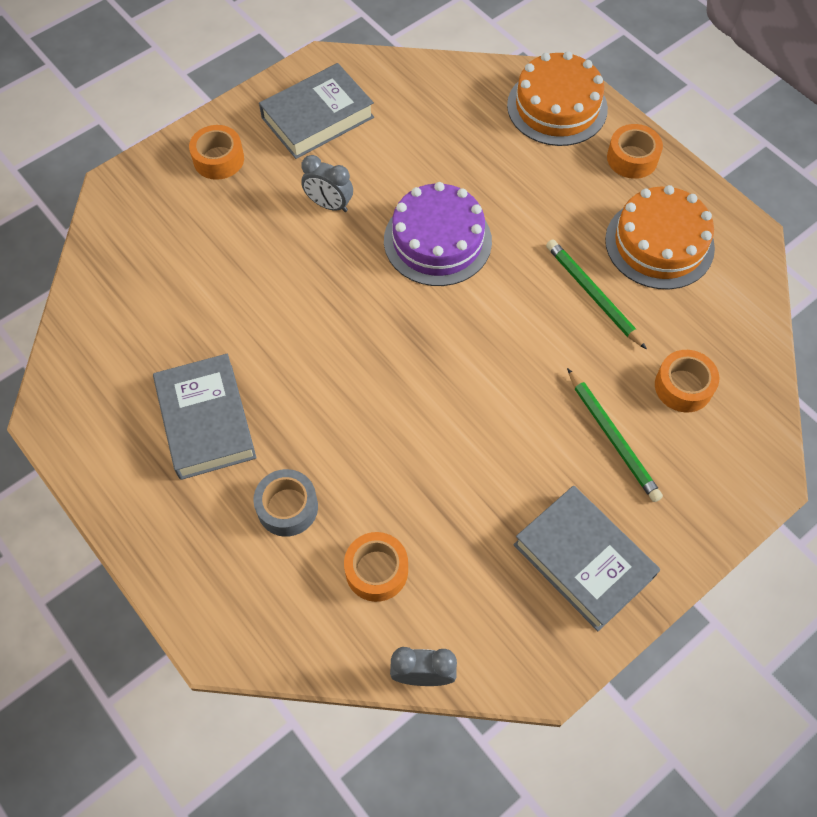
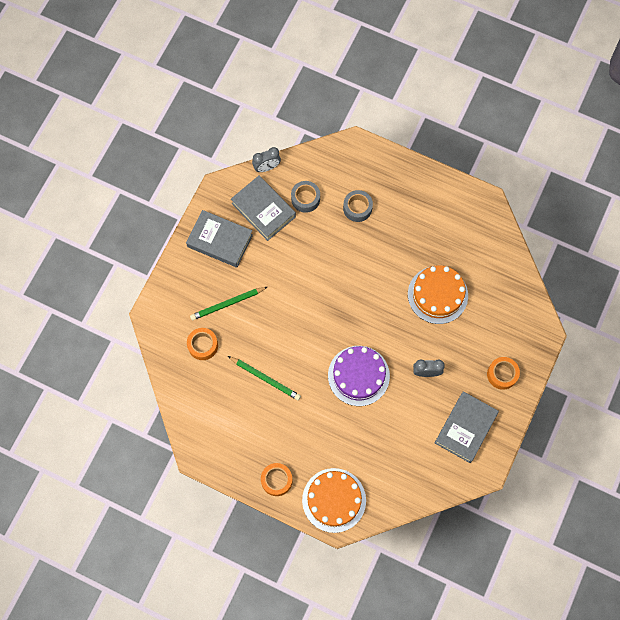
camera: 155 degrees right, 10 degrees up
(206, 421) = (416, 230): grey book -> grey book (263, 210)
(376, 570) = (305, 199): orange tape -> grey tape
(612, 437) = (227, 304): green pencil -> green pencil turned 60 degrees counterclockwise
(659, 244) = (242, 426): orange cake -> orange cake (437, 295)

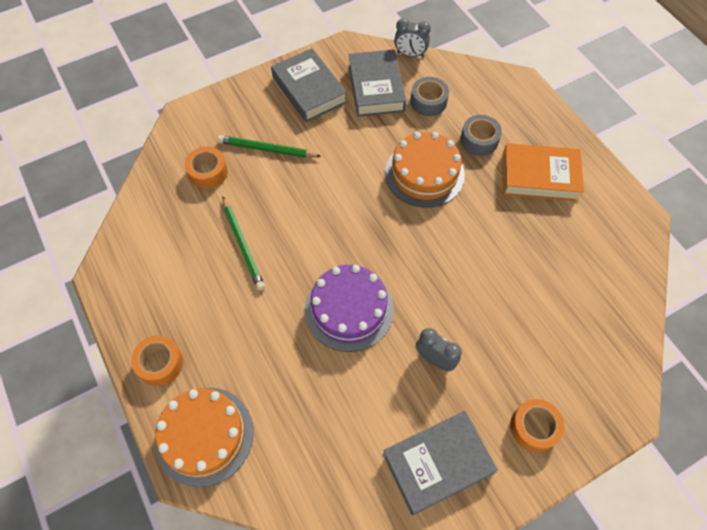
camera: 35 degrees right, 10 degrees down
(411, 212) = (539, 177): none -> orange book
(437, 295) = (511, 280): orange cake -> orange cake (424, 173)

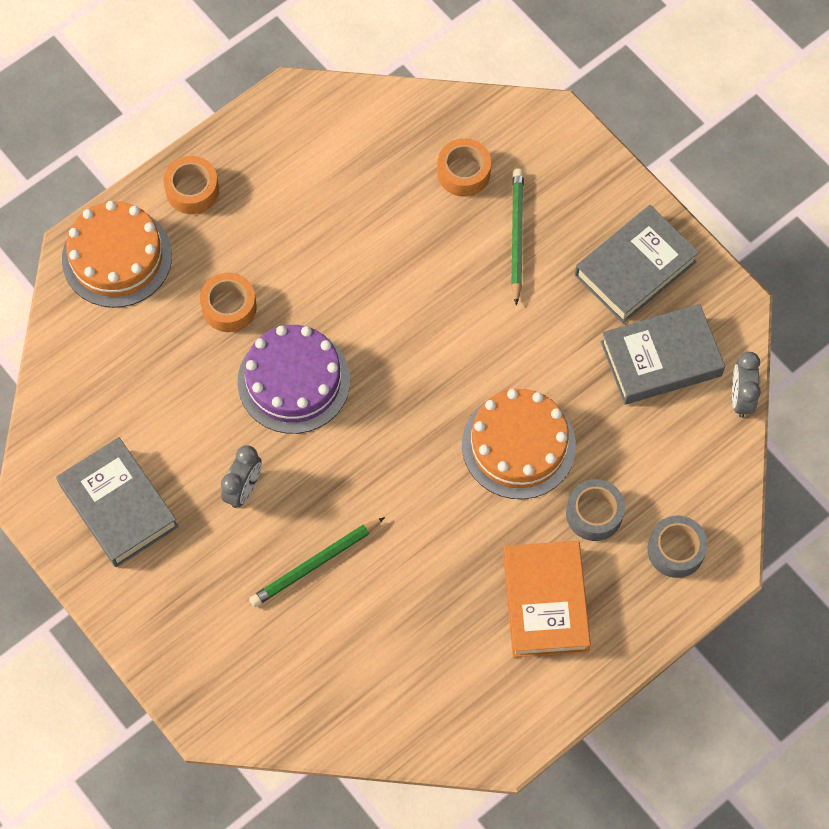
camera: 80 degrees right, 5 degrees up
(243, 245) = (362, 240): green pencil -> green pencil (315, 563)
(428, 101) = (651, 435): grey tape -> grey tape (675, 550)
(534, 427) = (175, 610): orange tape -> orange tape (229, 307)

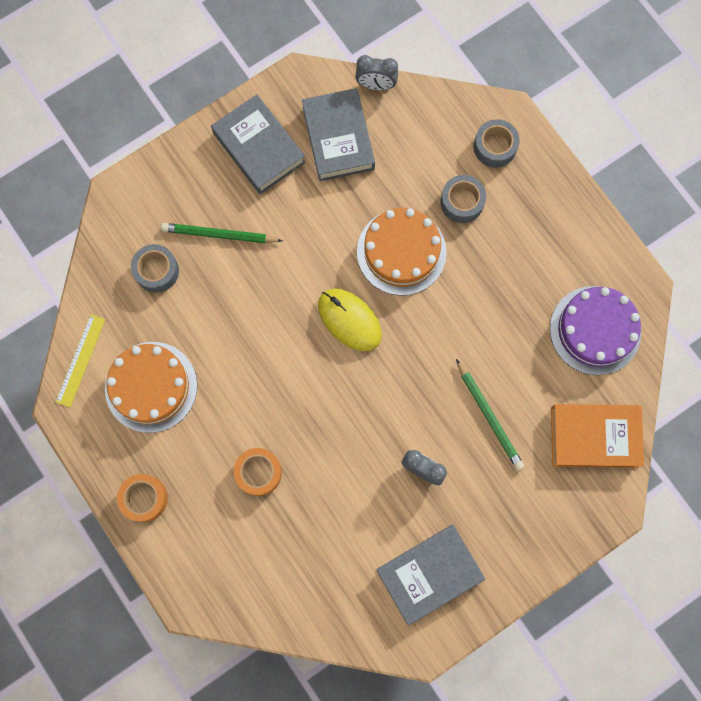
camera: 85 degrees left, 10 degrees up
(117, 257) = (201, 567): orange cake -> orange cake (151, 387)
(294, 381) = (331, 423): purple cake -> purple cake (595, 330)
(348, 106) = (80, 360): none -> yellow ruler
(423, 391) = (349, 320): none -> yellow mouse
(463, 172) = (157, 271): orange tape -> grey tape
(545, 602) = (530, 245): orange book -> orange book (594, 437)

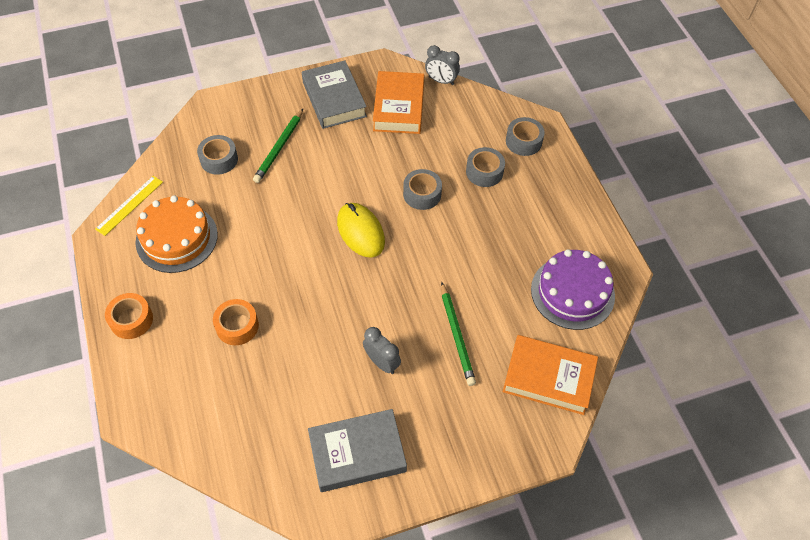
camera: 15 degrees right, 20 degrees down
(220, 235) = (279, 147): green pencil -> green pencil turned 90 degrees counterclockwise
(338, 138) = (398, 107): grey book -> orange book
(401, 252) = (422, 194): orange cake -> grey tape

